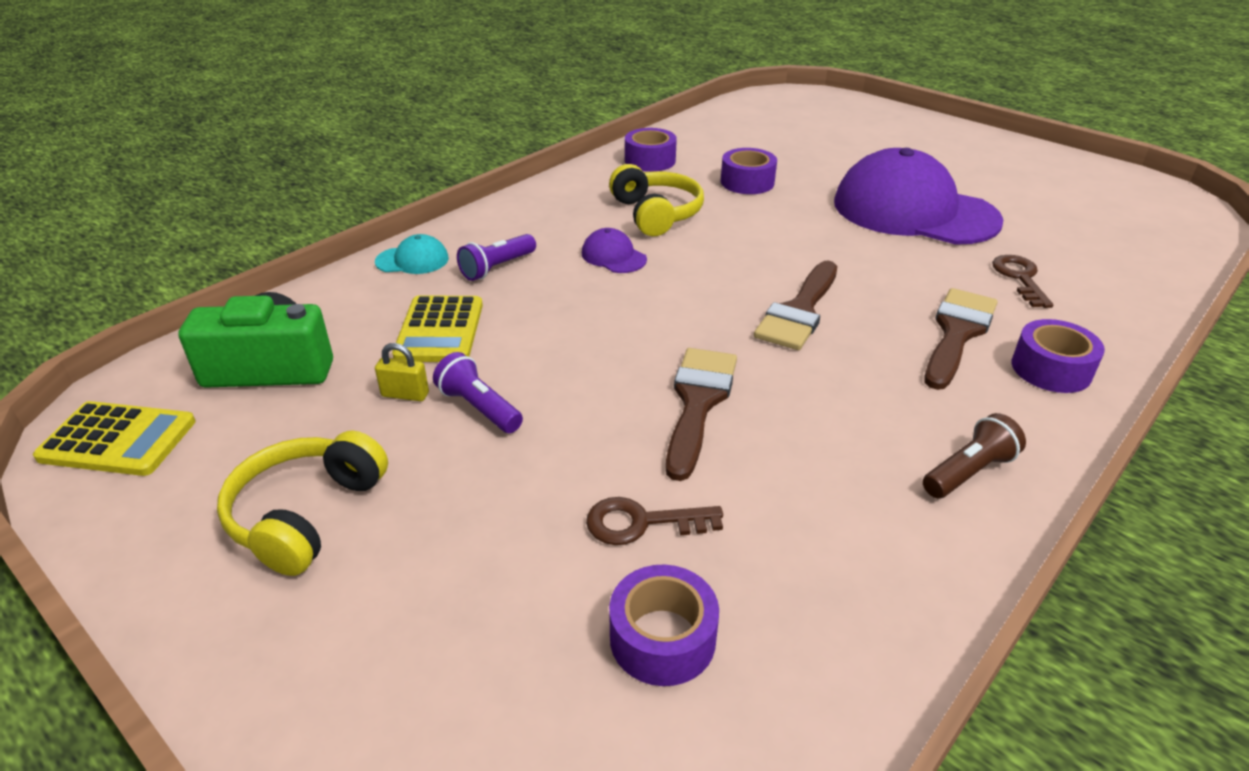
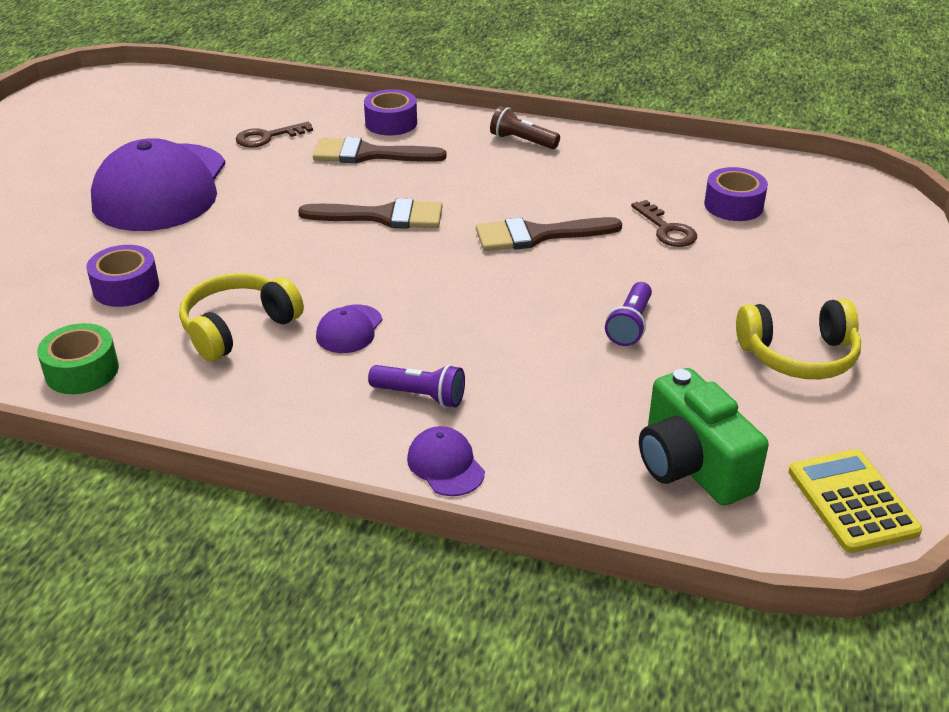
camera: 115 degrees left, 0 degrees up
(405, 394) = (650, 368): yellow padlock -> none
(412, 260) = (445, 465): turquoise cap -> purple cap
(439, 330) = (553, 388): yellow calculator -> none
(650, 160) = (82, 371): purple tape -> green tape

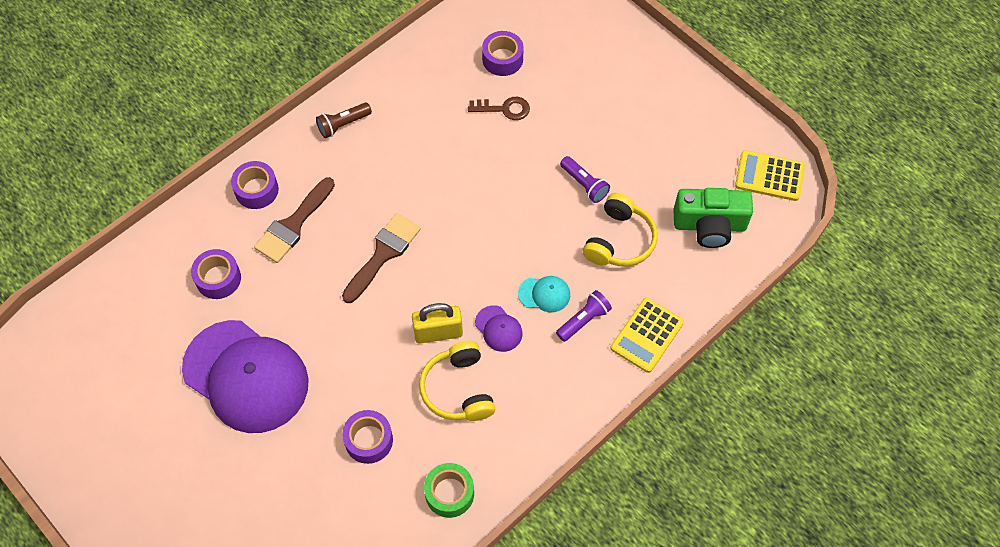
camera: 60 degrees left, 25 degrees up
(267, 137) = (218, 278): brown key -> purple tape
(307, 287) = (438, 333): none -> yellow padlock
(432, 349) = (544, 294): none -> turquoise cap
(445, 465) = (647, 335): purple cap -> yellow calculator
(537, 235) = (465, 179): brown brush -> none
(798, 355) = (658, 124): yellow headphones -> yellow headphones (619, 240)

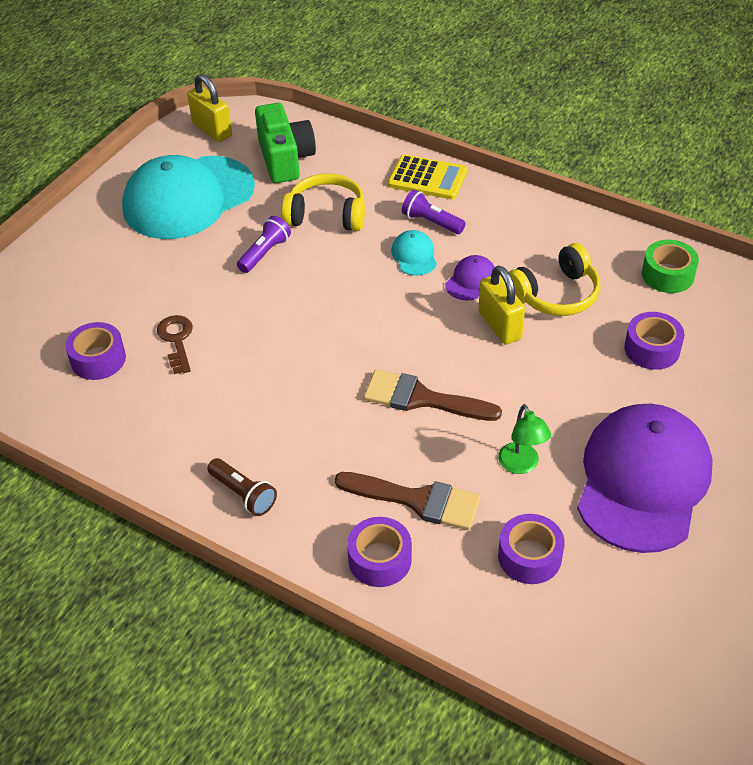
camera: 105 degrees left, 15 degrees down
(294, 300) = (521, 465): none -> green lamp
(674, 142) = (188, 198): none -> turquoise cap
(769, 176) = (212, 130): yellow calculator -> yellow padlock

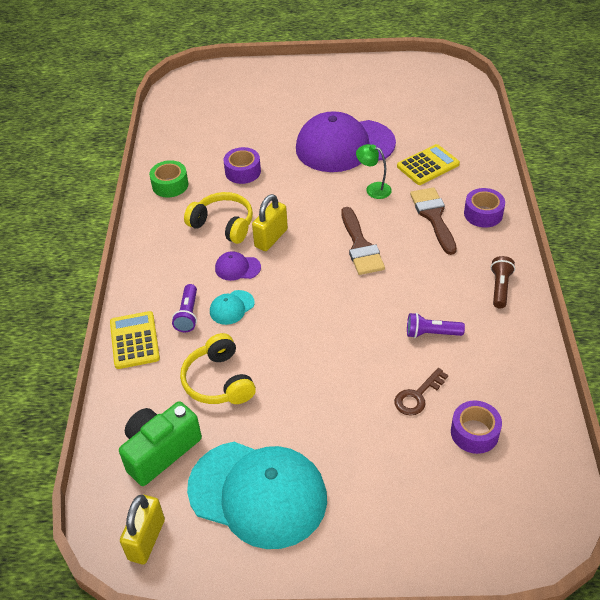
camera: 120 degrees left, 0 degrees up
(265, 253) = (289, 396): purple flashlight -> purple flashlight (431, 333)
(521, 465) = (373, 189): green lamp -> green lamp turned 105 degrees counterclockwise
(529, 556) = (428, 165): purple tape -> yellow calculator

